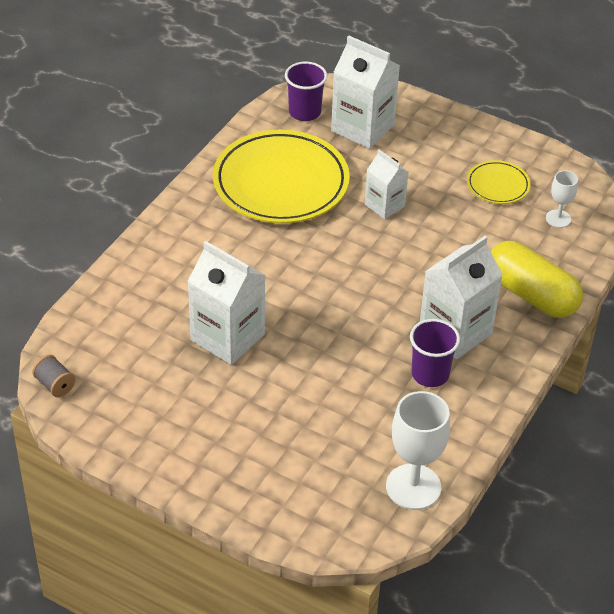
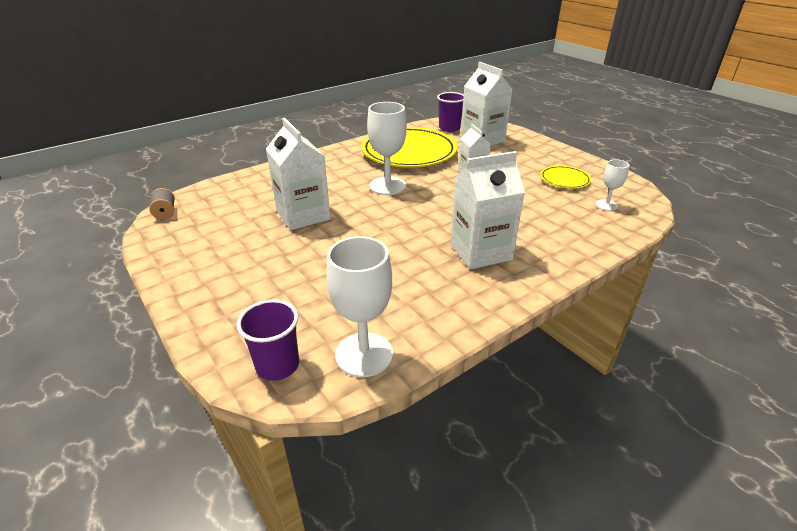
camera: 25 degrees right, 10 degrees down
(294, 257) = (387, 186): none -> white goblet
(430, 374) = (440, 273): purple cup -> purple cup (277, 365)
(531, 294) = (561, 243): yellow capsule -> none

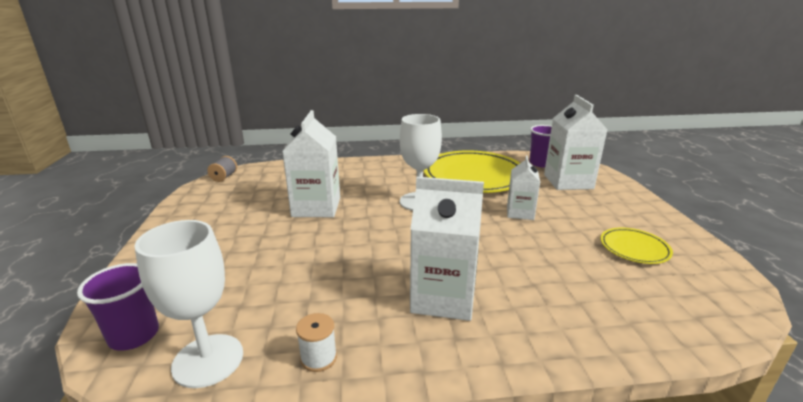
camera: 30 degrees right, 10 degrees down
(441, 320) = (318, 358): none -> white spool
(606, 205) = (669, 296): white goblet -> none

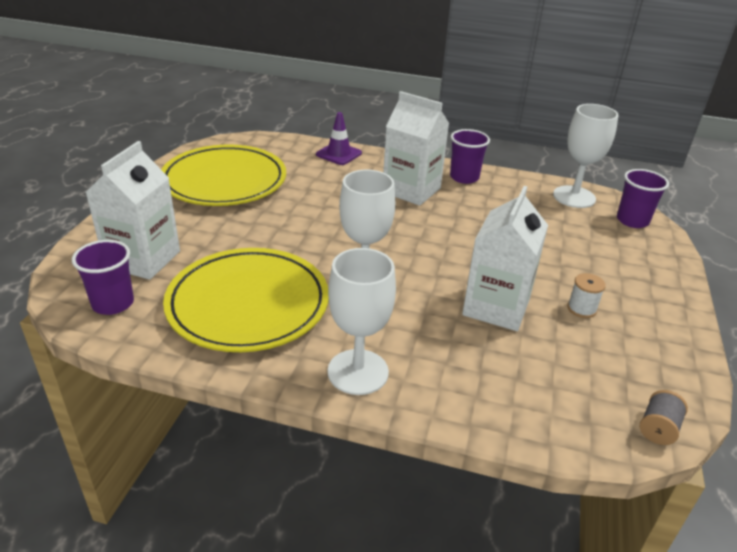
camera: 160 degrees left, 10 degrees up
(318, 358) = (506, 183): white spool -> white spool (581, 309)
(386, 348) = (464, 177): none -> purple cup
(388, 166) = (358, 372): none -> white goblet
(520, 213) = (267, 235): white carton -> none
(593, 336) = (338, 154): none -> purple traffic cone
(634, 248) = (224, 181): yellow plate -> yellow plate, size x2.14

